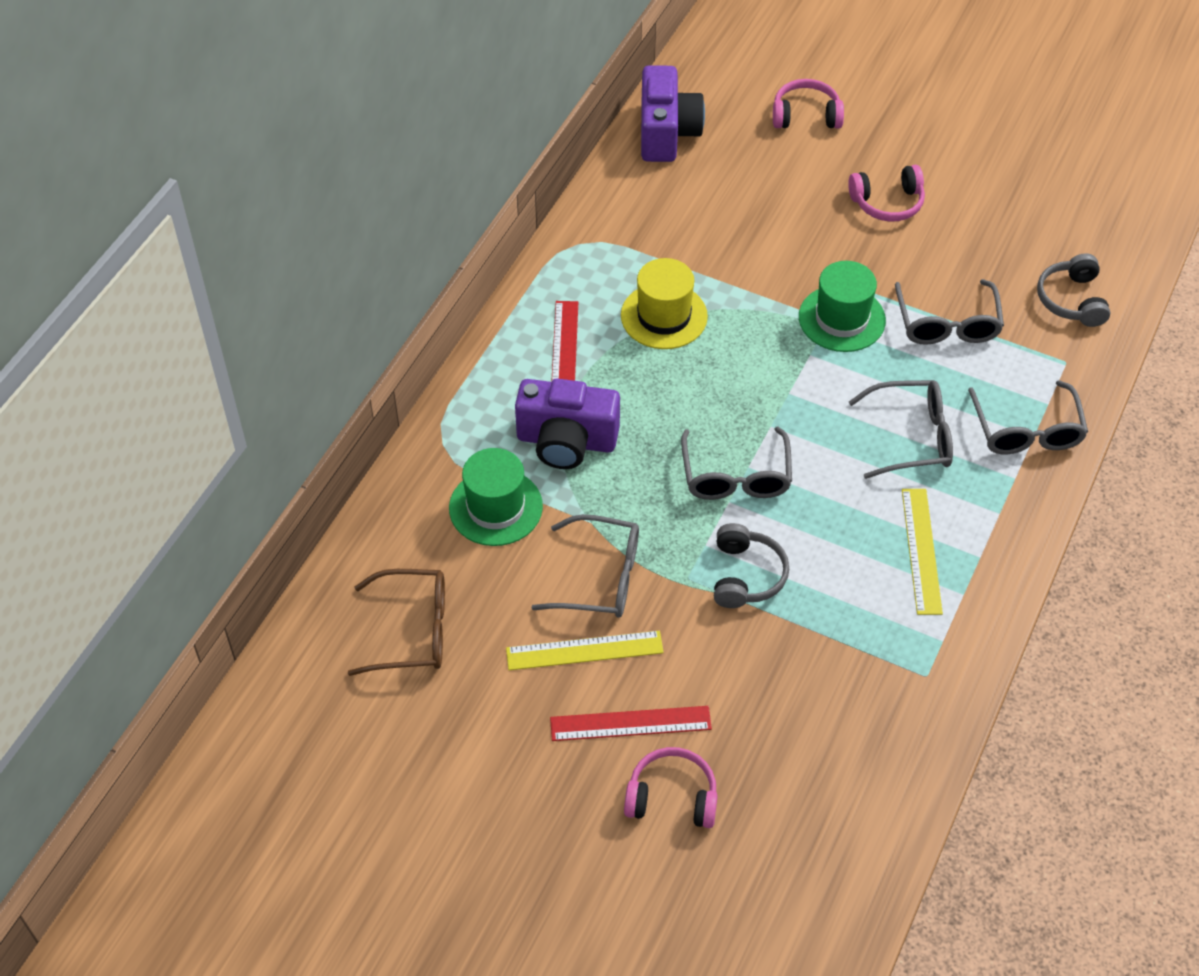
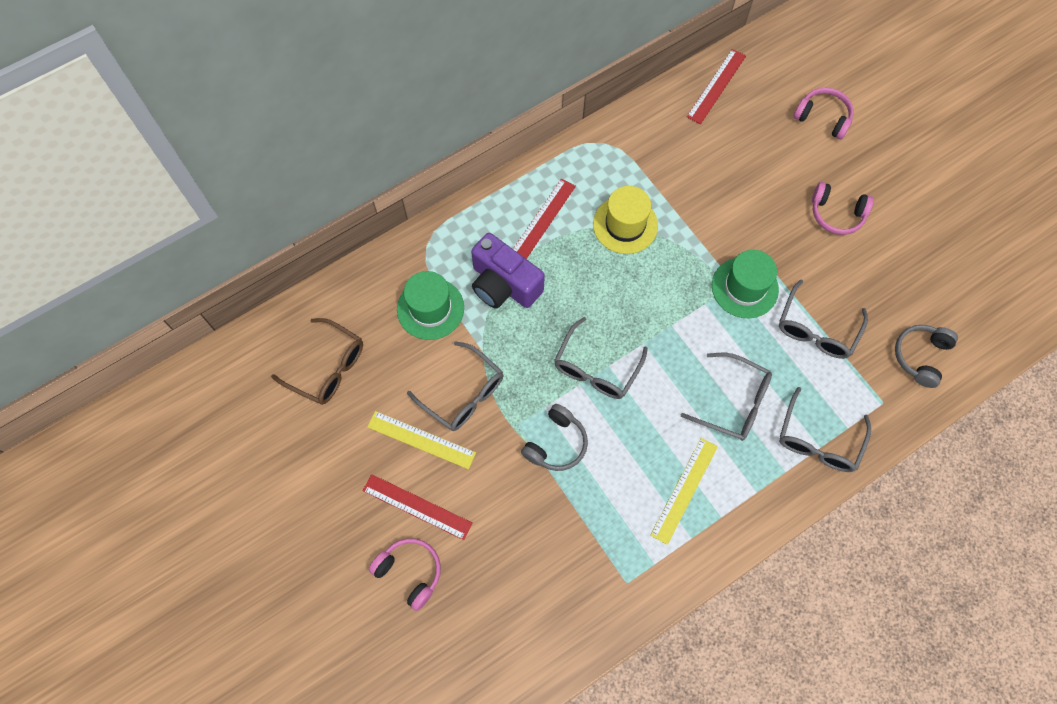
camera: 30 degrees right, 15 degrees up
(666, 133) = (716, 86): purple camera -> red ruler

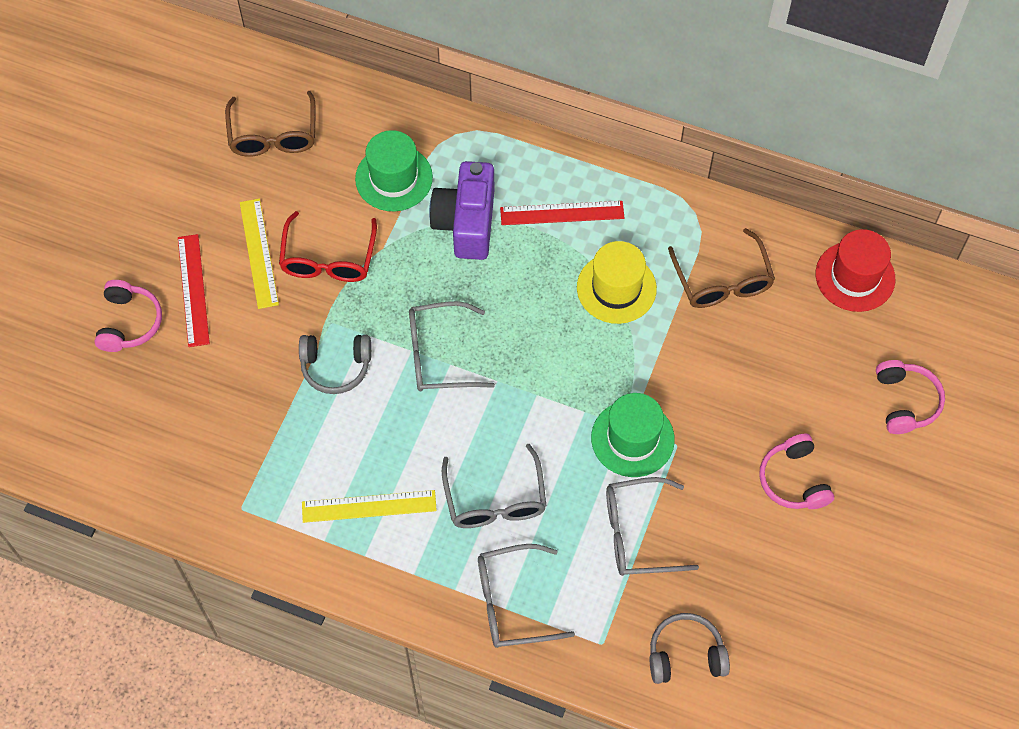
camera: 55 degrees right, 5 degrees down
(463, 394) = (328, 259): grey glasses -> red glasses
(665, 160) = (722, 281): none -> brown glasses
(716, 86) = (855, 276): red ruler -> red hat

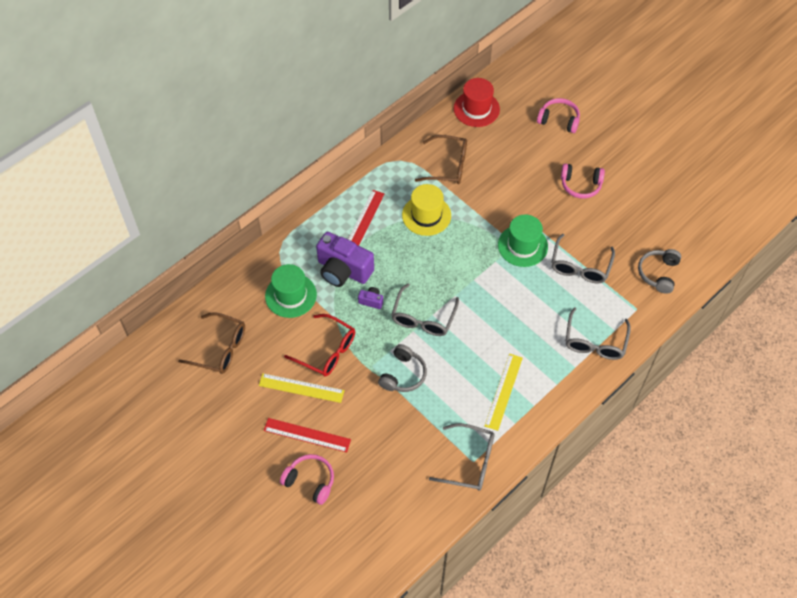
camera: 65 degrees left, 5 degrees down
(434, 278) = (371, 301): none -> purple camera
(495, 500) = (529, 326): grey glasses -> grey glasses (470, 462)

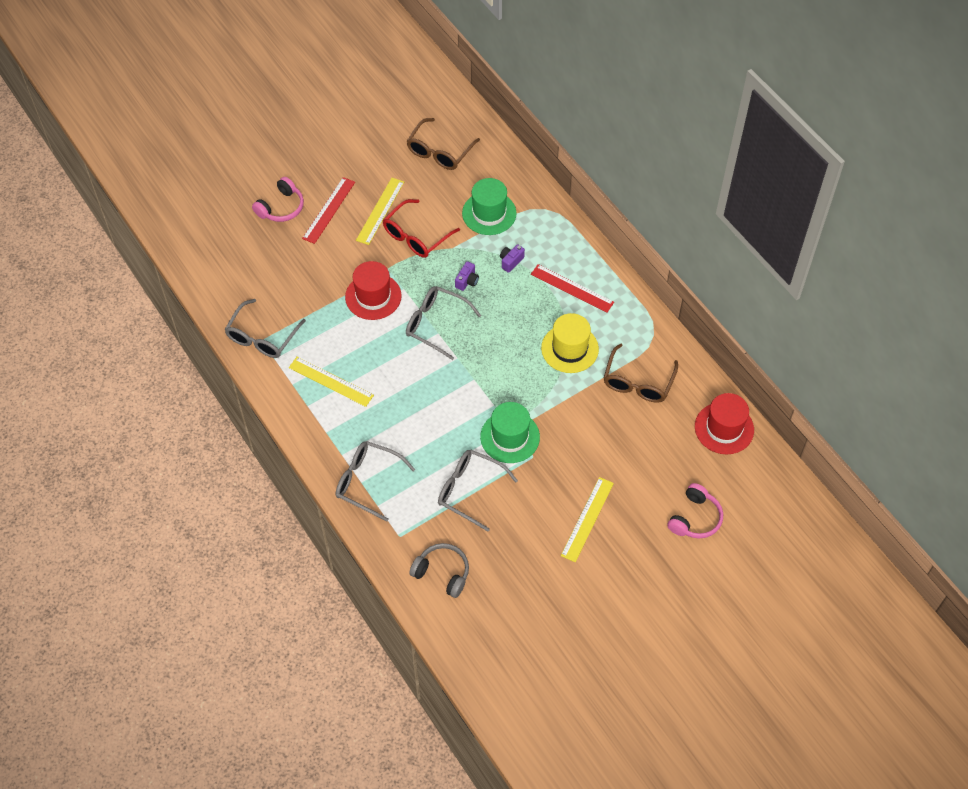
camera: 100 degrees right, 0 degrees up
(343, 270) = (511, 261): purple camera -> purple camera, size x0.43
(403, 374) = (373, 296): grey headphones -> red hat
(580, 185) = (587, 519): pink headphones -> yellow ruler

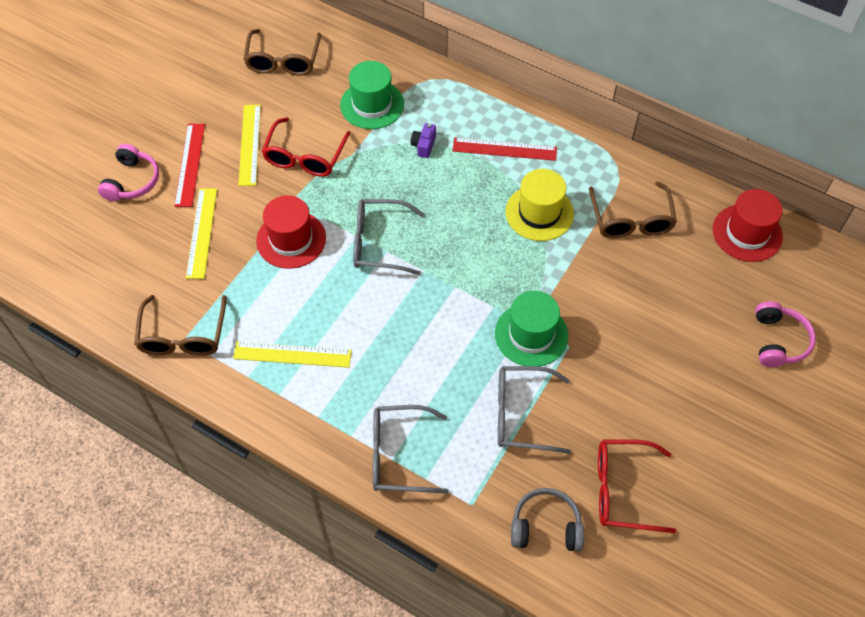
camera: 25 degrees left, 0 degrees up
(262, 337) = (183, 336): grey glasses -> brown glasses
(467, 281) = (388, 183): purple camera -> none
(511, 572) = (622, 490): none -> red glasses
(587, 519) = (668, 391): yellow ruler -> yellow ruler (201, 232)

